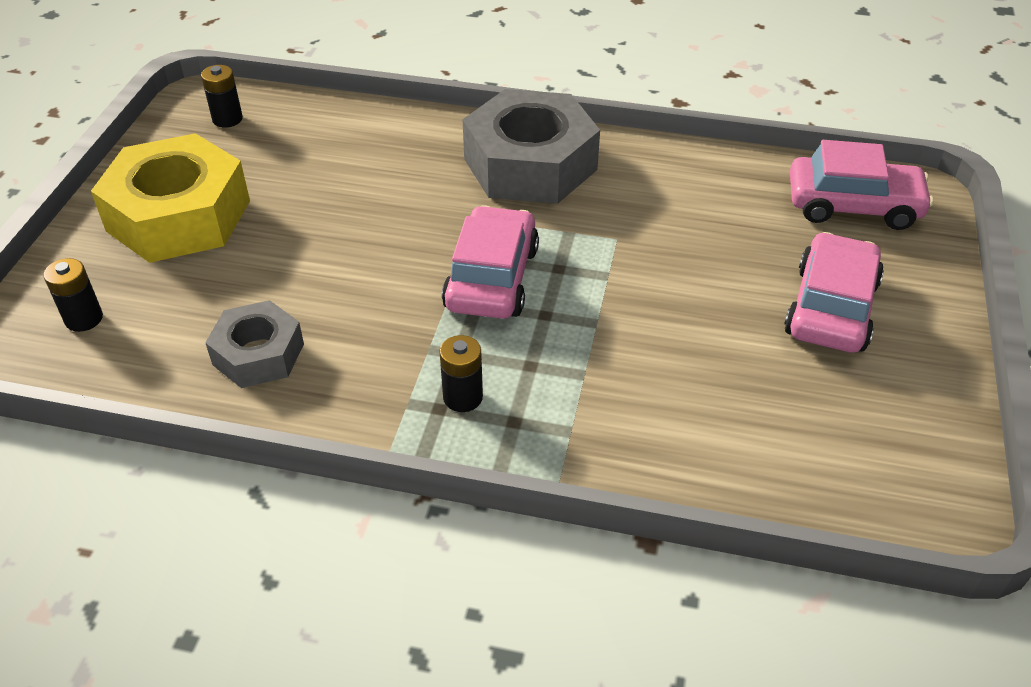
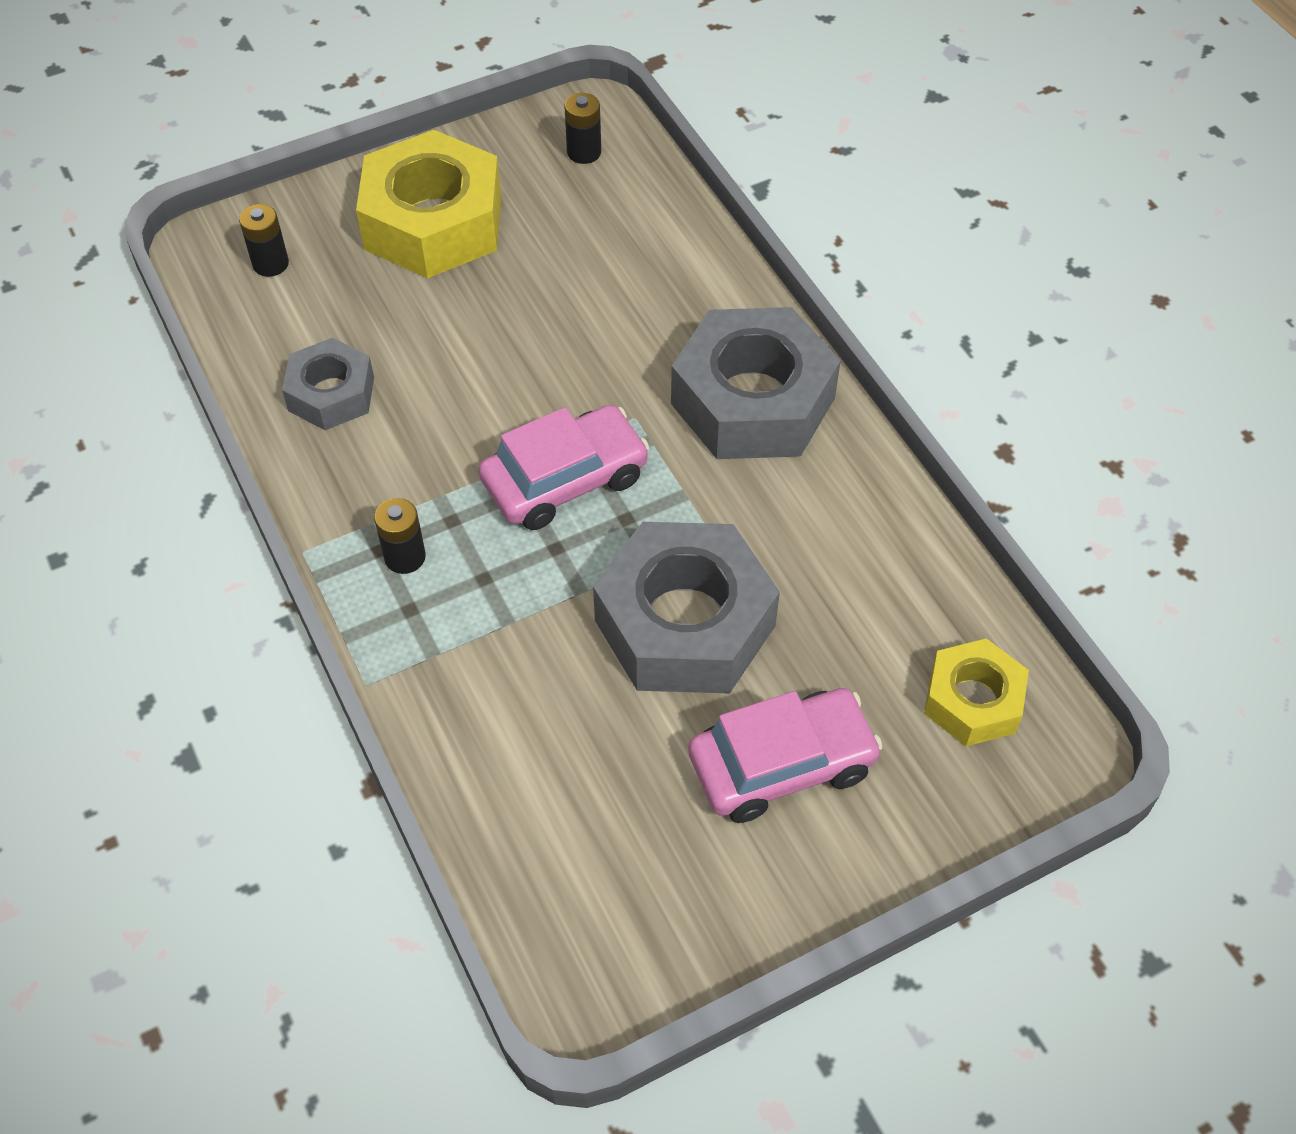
camera: 50 degrees right, 10 degrees up
(675, 289) = (684, 623): none -> grey nut
(853, 205) = (972, 700): pink car -> yellow nut

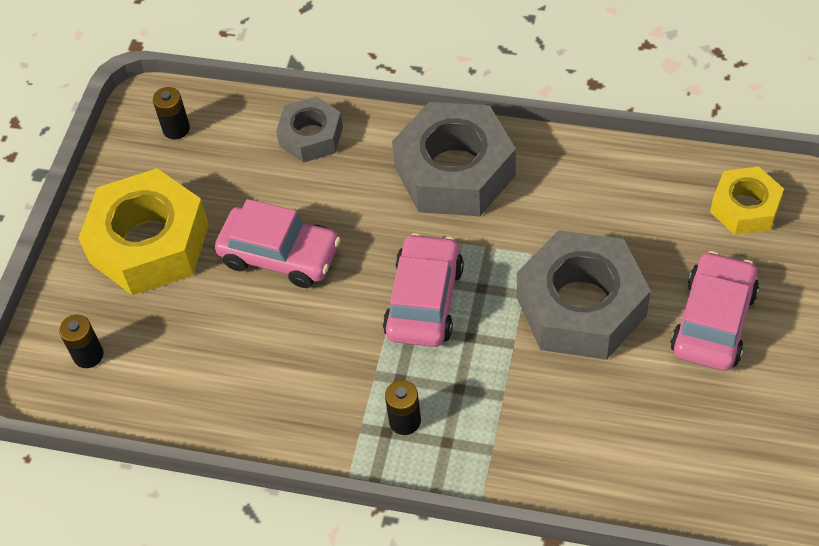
camera: 45 degrees left, 0 degrees up
(331, 394) = (236, 385): grey nut -> grey nut (311, 136)
(511, 328) = (280, 255): none -> pink car

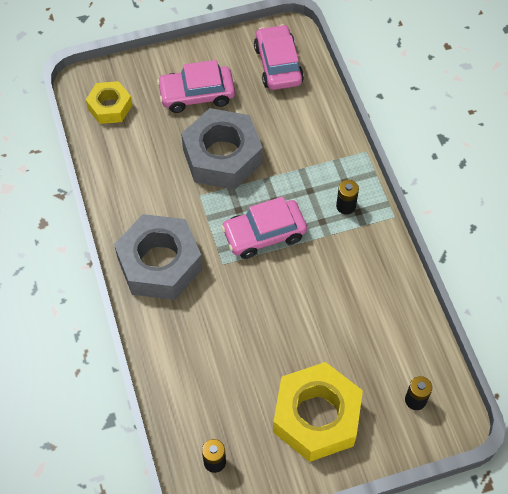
camera: 125 degrees left, 5 degrees up
(280, 255) = (279, 330): pink car -> pink car (278, 65)
(311, 136) = (175, 365): grey nut -> none

